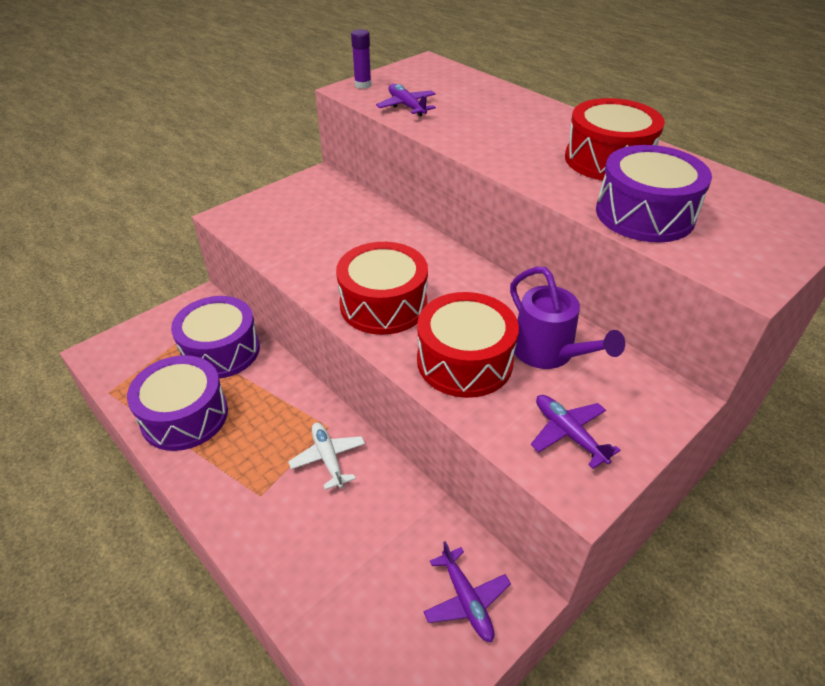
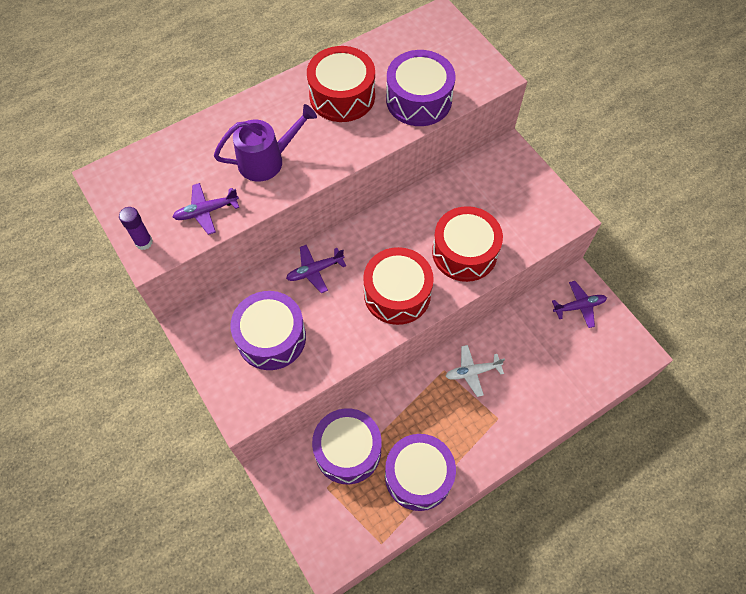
camera: 80 degrees left, 20 degrees up
(312, 222) = (271, 337): none -> purple drum
(548, 352) = (463, 203): purple watering can -> purple watering can (266, 160)
(568, 434) = (531, 211): purple plane -> purple plane (315, 271)

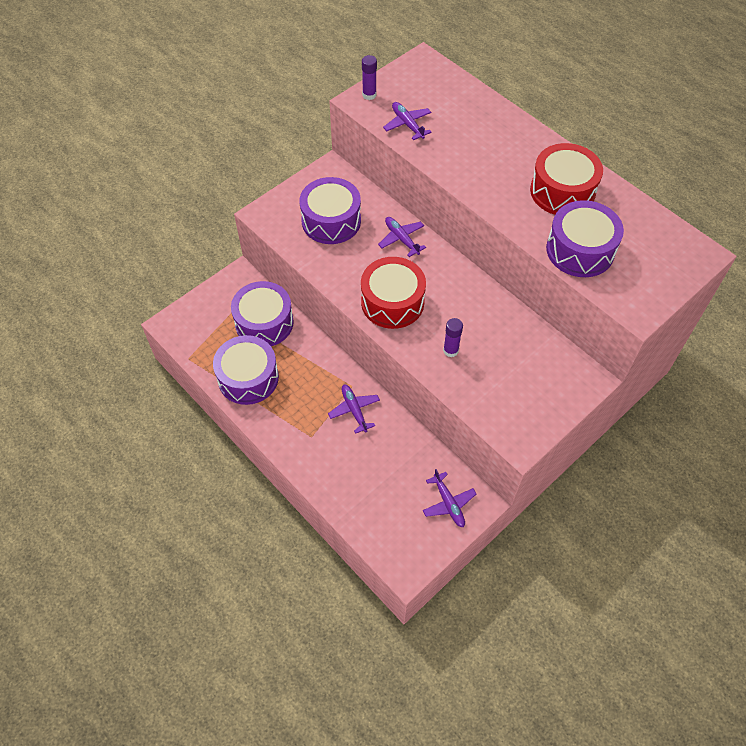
camera: 80 degrees right, 5 degrees down
(266, 160) = (470, 152): purple watering can -> none
(464, 252) = (450, 350): red drum -> purple glue stick
(472, 372) = (354, 410): white plane -> purple plane

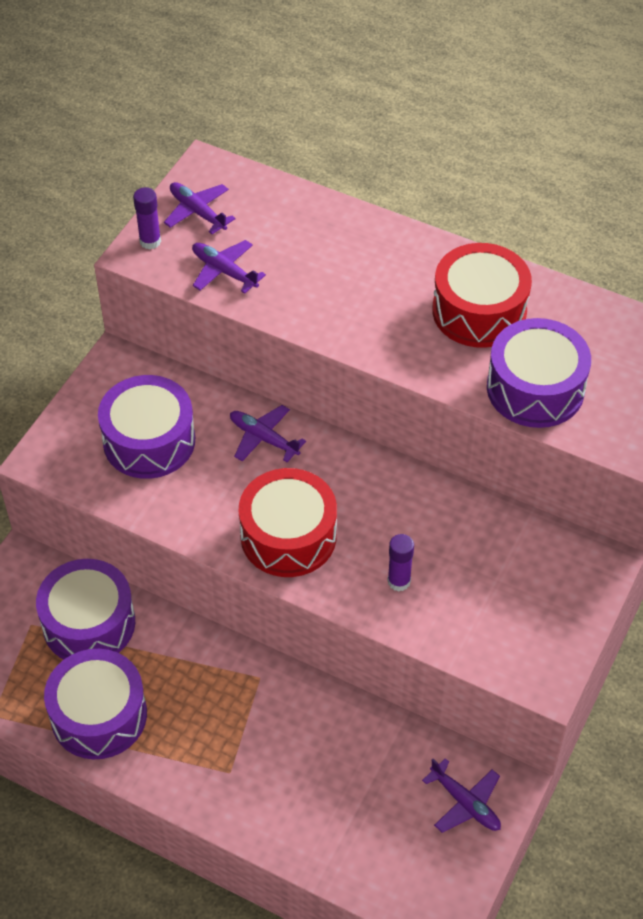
camera: 20 degrees left, 5 degrees down
(354, 410) = (277, 712): purple plane -> purple plane (197, 212)

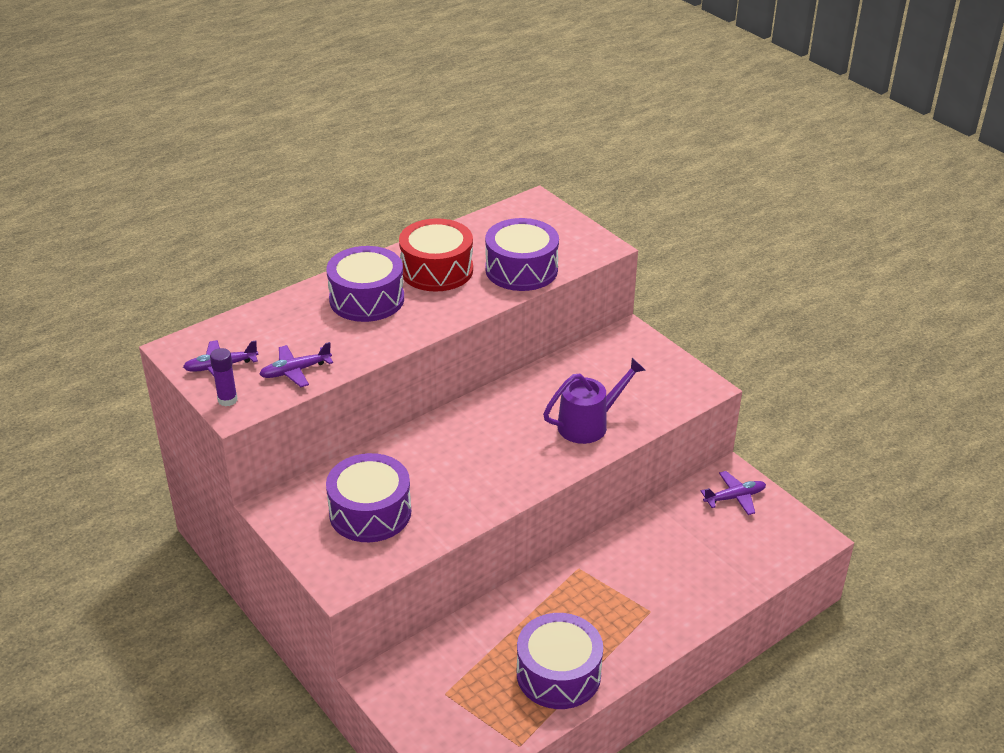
camera: 65 degrees left, 15 degrees down
(89, 623) = (468, 654): purple drum -> purple drum (367, 299)
(263, 438) = (415, 450): purple plane -> none
(288, 536) = (514, 465): red drum -> none
(399, 581) = (588, 424): purple glue stick -> purple watering can

